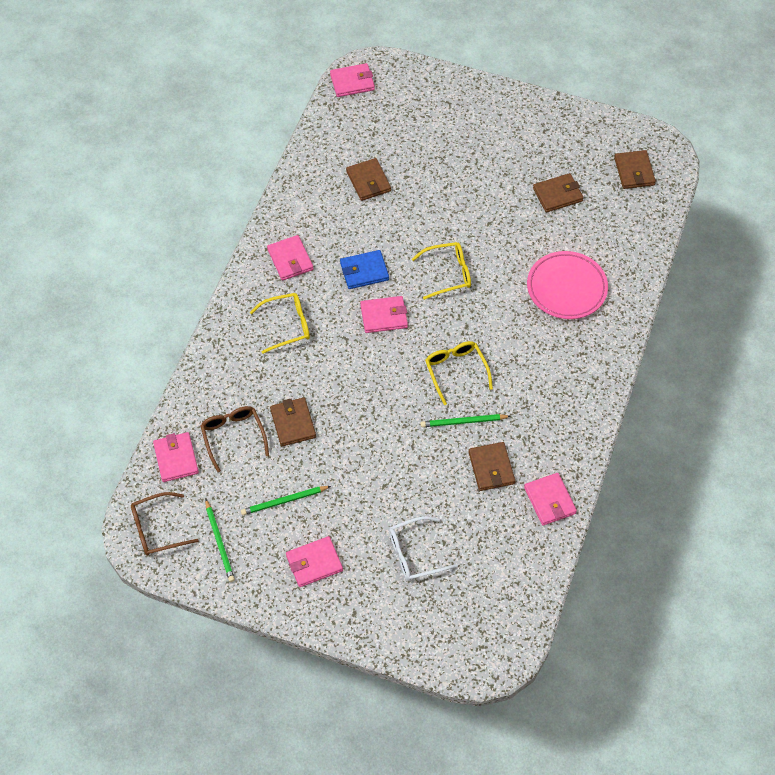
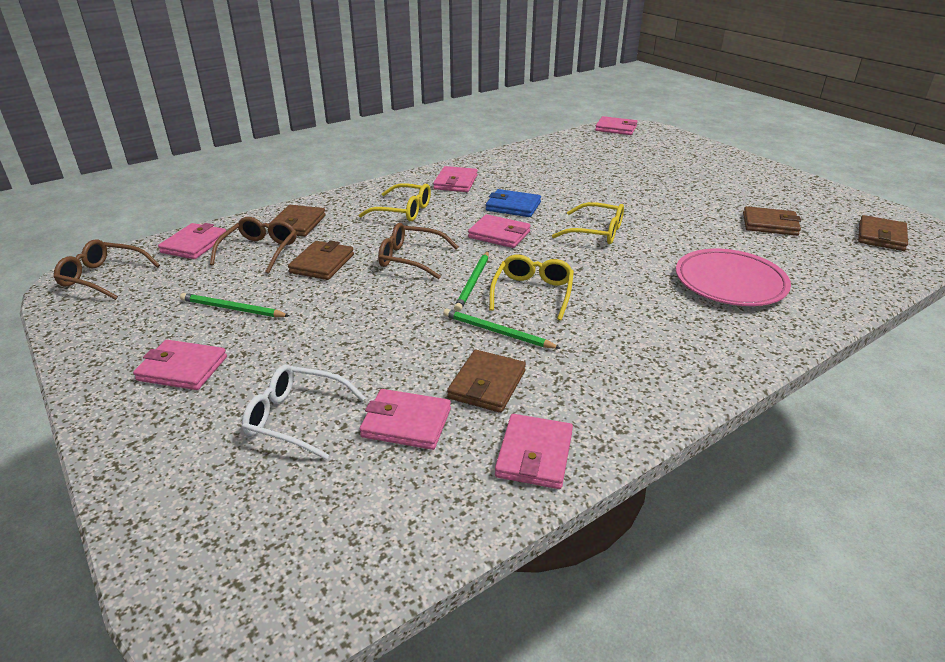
camera: 35 degrees right, 25 degrees down
(219, 542) = (132, 309): green pencil -> green pencil (473, 282)
(347, 381) = (410, 258): none -> brown glasses
(368, 181) = (575, 168): brown wallet -> brown wallet (297, 224)
(473, 520) = (406, 423): none -> pink wallet

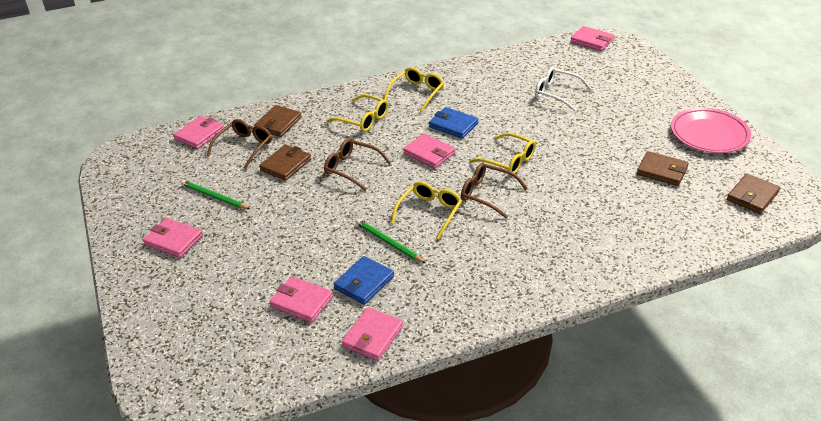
camera: 15 degrees right, 5 degrees up
(103, 277) = (133, 157): brown glasses -> brown glasses (487, 194)
(295, 418) = (235, 287): white glasses -> white glasses (556, 93)
(455, 182) = (417, 93): pink wallet -> yellow glasses
(473, 282) = (389, 197): green pencil -> none
(487, 384) = (364, 282): brown wallet -> blue wallet
(730, 283) = (588, 224): pink plate -> pink plate (709, 134)

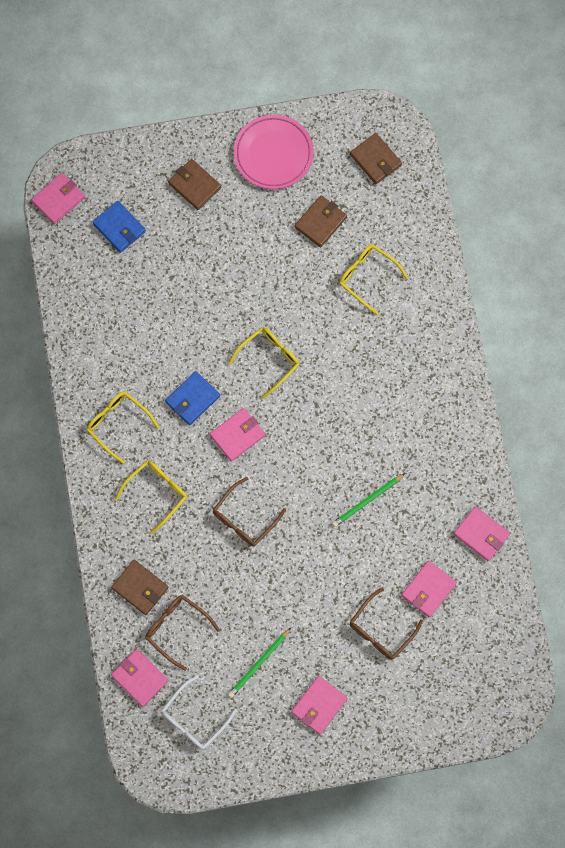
camera: 80 degrees left, 35 degrees up
(286, 165) = (221, 586): brown wallet -> brown wallet (194, 185)
(364, 282) = (416, 531): blue wallet -> blue wallet (119, 228)
(429, 212) = (332, 454): yellow glasses -> yellow glasses (367, 277)
(487, 194) = (317, 395): brown glasses -> brown glasses (380, 630)
(556, 93) = (159, 275): white glasses -> white glasses (193, 719)

